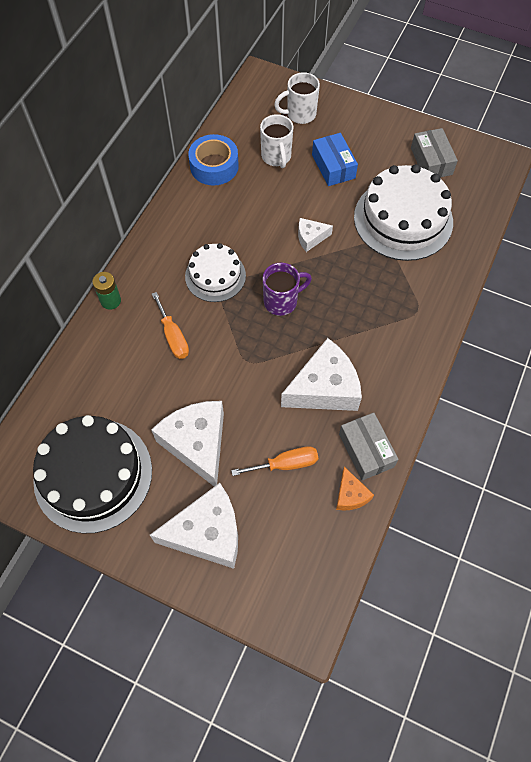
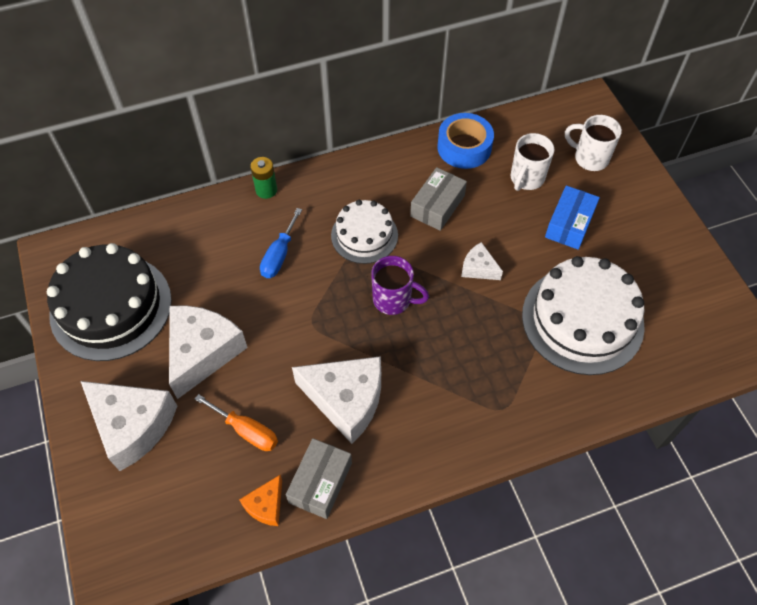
camera: 45 degrees right, 5 degrees down
(173, 336) = (279, 255): orange screwdriver -> blue screwdriver
(431, 161) = (672, 290): grey box -> grey box (437, 206)

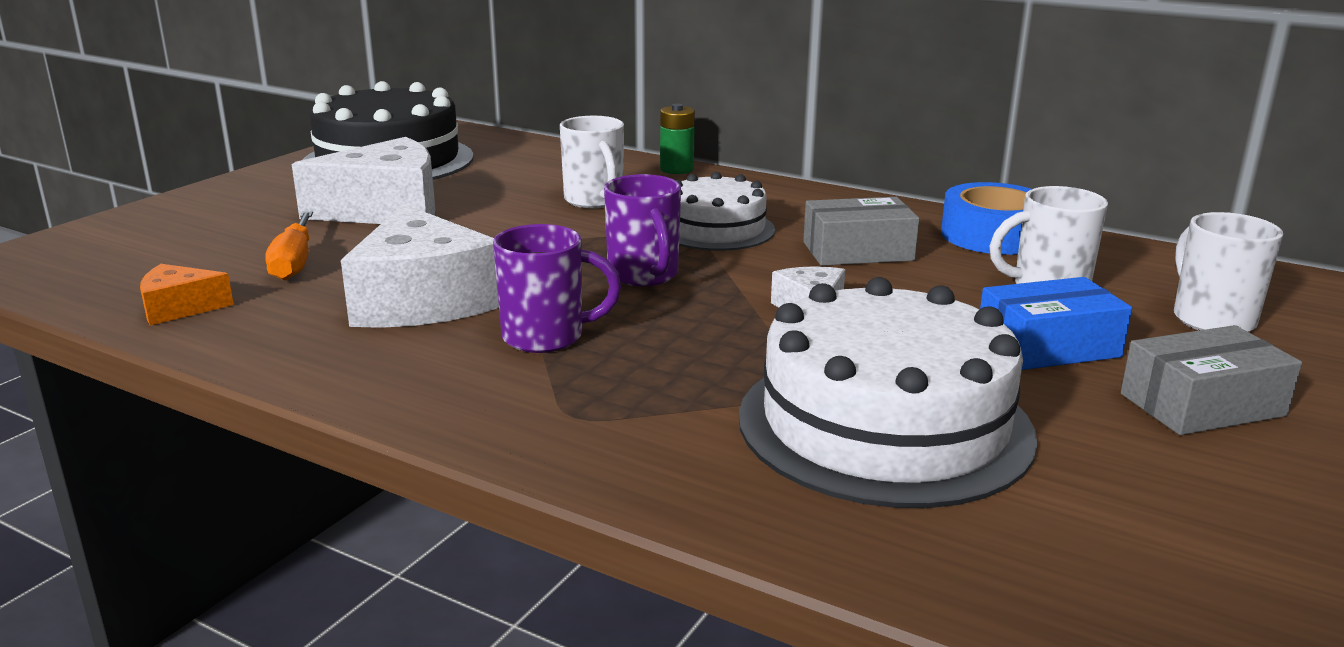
camera: 50 degrees right, 35 degrees down
(133, 426) = (233, 212): white cheese -> none
(279, 255) = (594, 201): blue screwdriver -> white mug
(320, 482) = (255, 328): grey box -> grey box (1202, 405)
(426, 376) = (547, 337): none -> purple mug

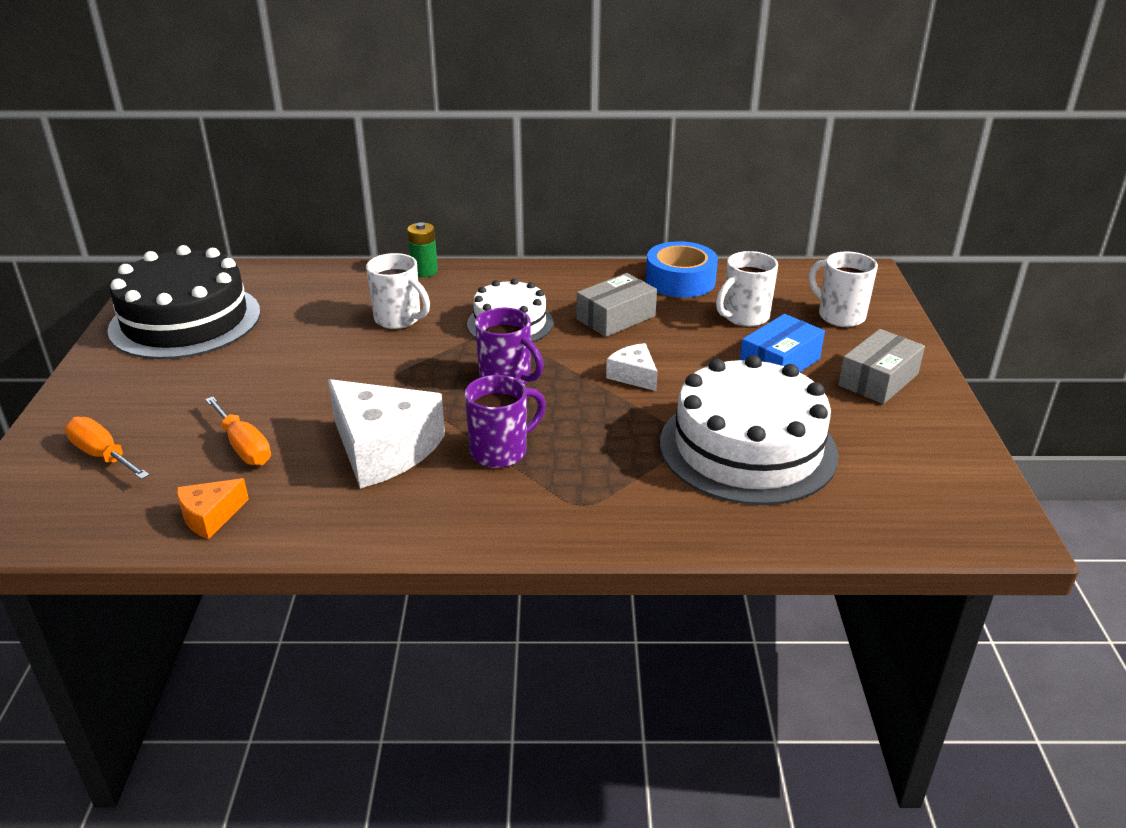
camera: 30 degrees left, 10 degrees up
(168, 238) = (103, 455): none -> orange screwdriver
(386, 210) = (250, 374): white cheese -> none

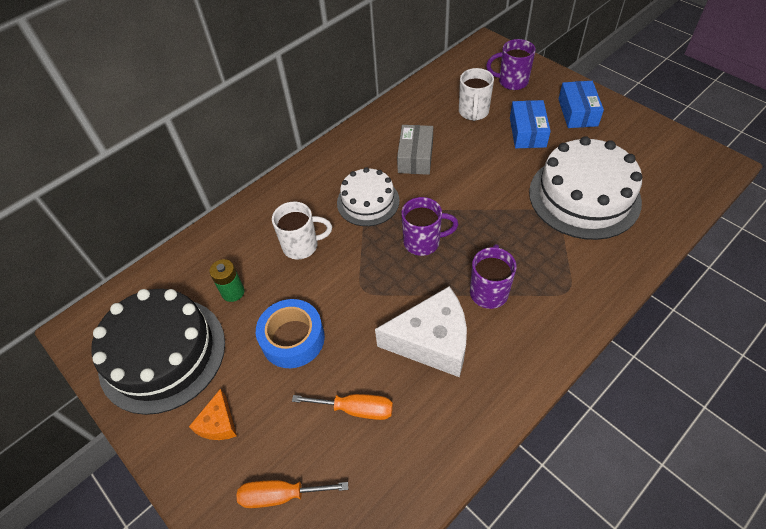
camera: 40 degrees left, 20 degrees up
(210, 516) = (413, 470): orange cheese -> orange cheese (218, 423)
(424, 271) = (261, 198): green battery -> green battery (233, 292)
(634, 376) = (478, 190): white cheese -> none
(680, 280) = (410, 108): blue tape -> blue tape (293, 338)
(839, 316) = (511, 82): white mug -> purple mug
(878, 380) = (577, 112): grey box -> blue box

